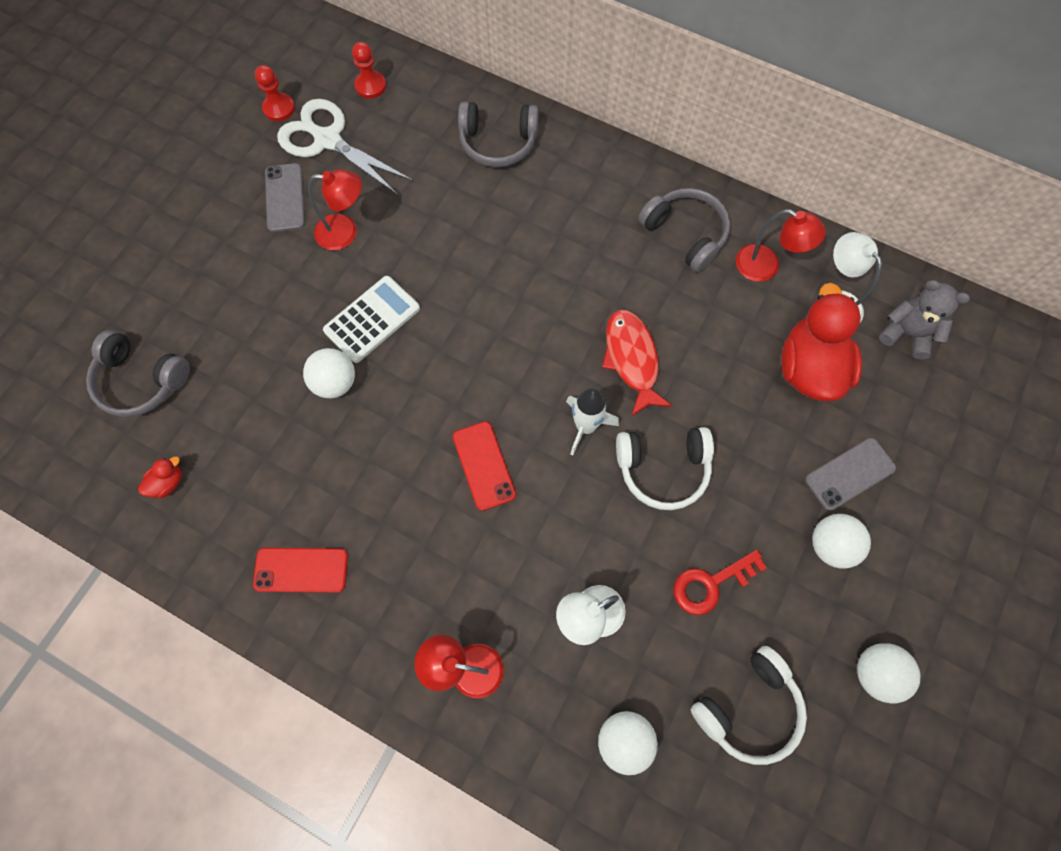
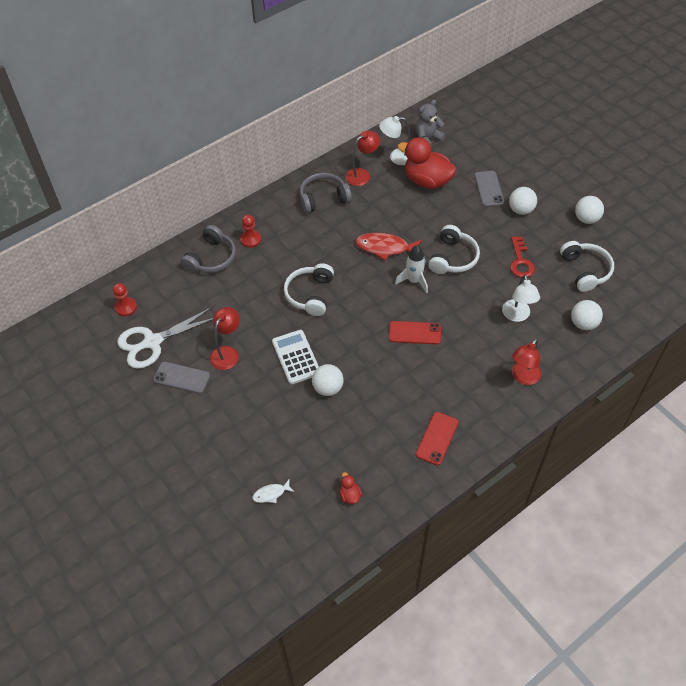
camera: 65 degrees left, 15 degrees down
(141, 381) = (271, 494): grey headphones -> white fish
(279, 108) = (109, 362): red pawn -> red pawn (250, 239)
(491, 292) = (310, 294): none -> white headphones

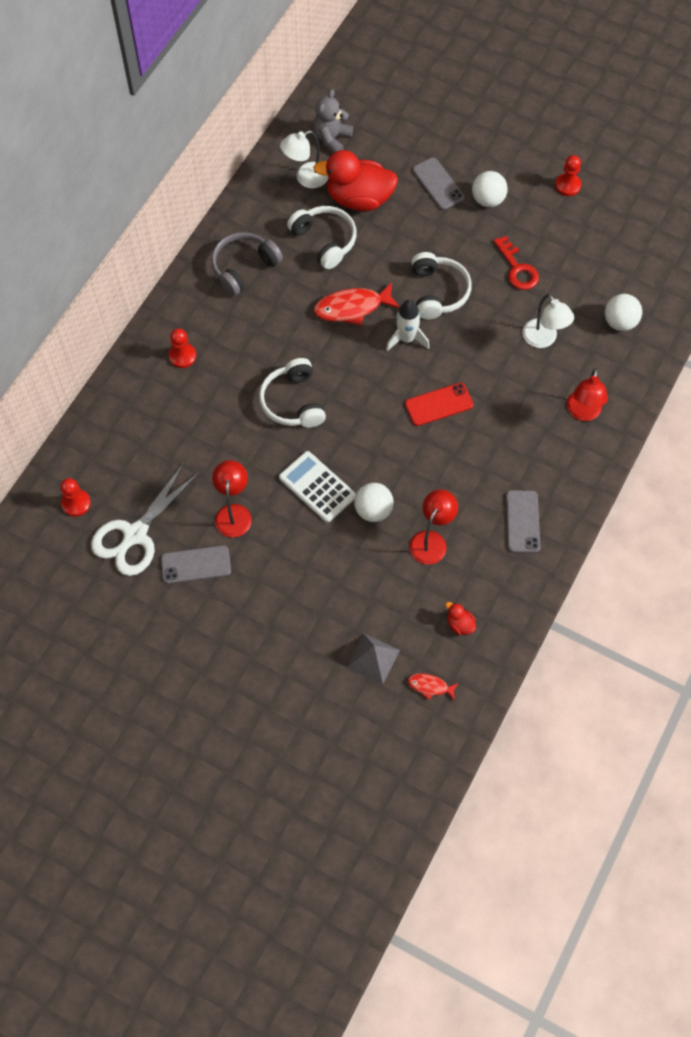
camera: 25 degrees left, 10 degrees up
(211, 258) = (147, 399): grey headphones -> none
(271, 494) = (373, 658): white fish -> grey pyramid
(303, 532) = (430, 686): none -> red fish
(362, 174) = (275, 217): red lamp -> red lamp (431, 540)
(437, 438) = (522, 521): red phone -> grey phone
(585, 270) = (594, 254): white headphones -> white headphones (325, 241)
(586, 219) = (567, 185): white ball -> red pawn

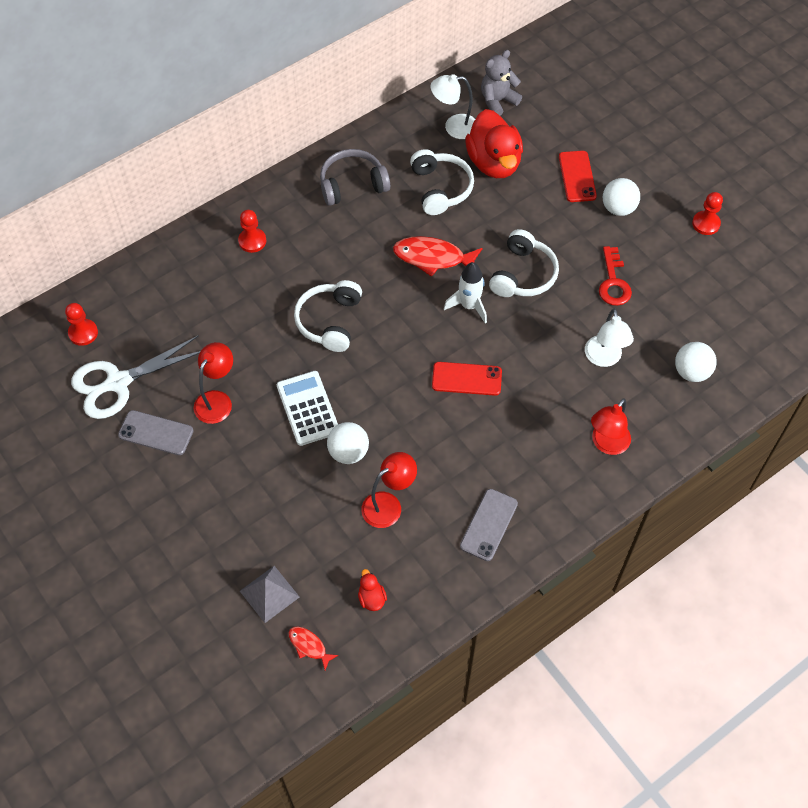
camera: 25 degrees right, 5 degrees down
(359, 199) = (494, 163): red duck -> red duck turned 135 degrees counterclockwise
(438, 184) = (577, 176): grey phone -> red phone

